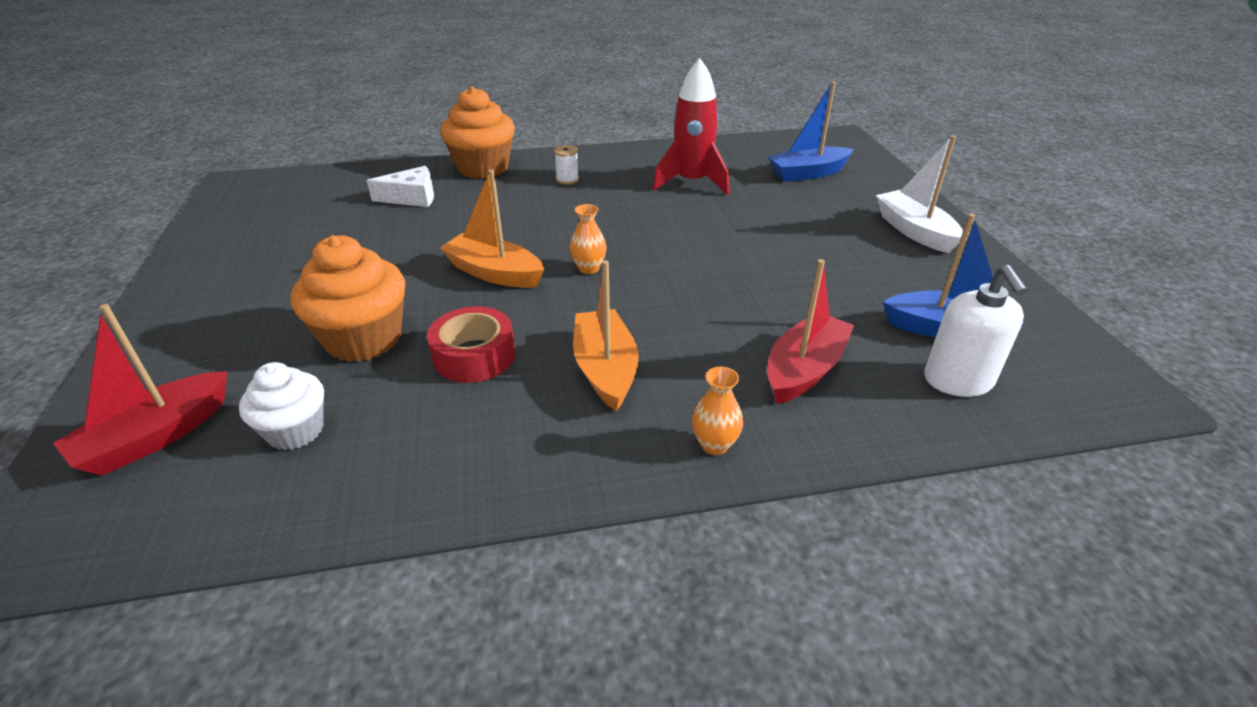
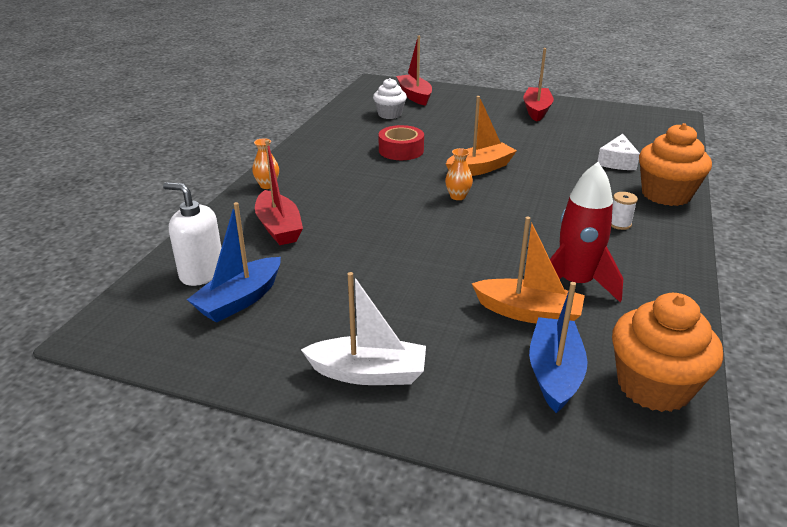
camera: 120 degrees right, 5 degrees down
(230, 277) = (536, 110): none -> red boat
(363, 339) = (444, 131): orange cupcake -> orange cupcake (653, 386)
(605, 369) = (351, 176): orange boat -> orange boat (528, 313)

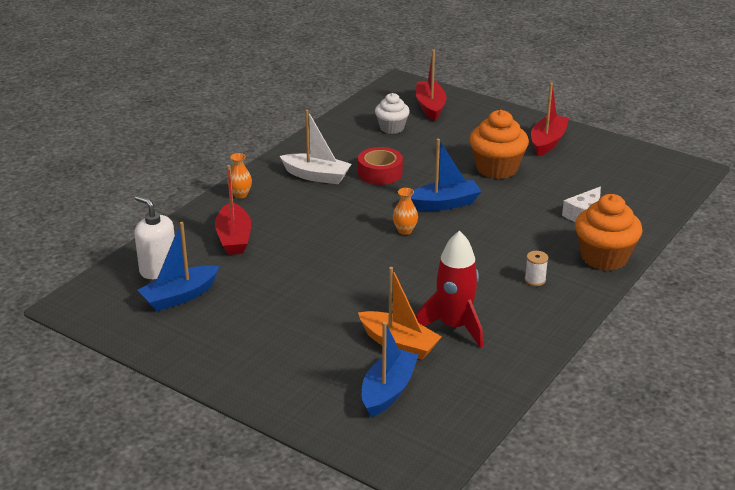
camera: 15 degrees right, 0 degrees up
(368, 373) = (251, 367): white boat -> white boat (316, 176)
(480, 168) = (444, 204): orange boat -> blue boat
(653, 386) = (456, 413): orange cupcake -> orange cupcake (497, 168)

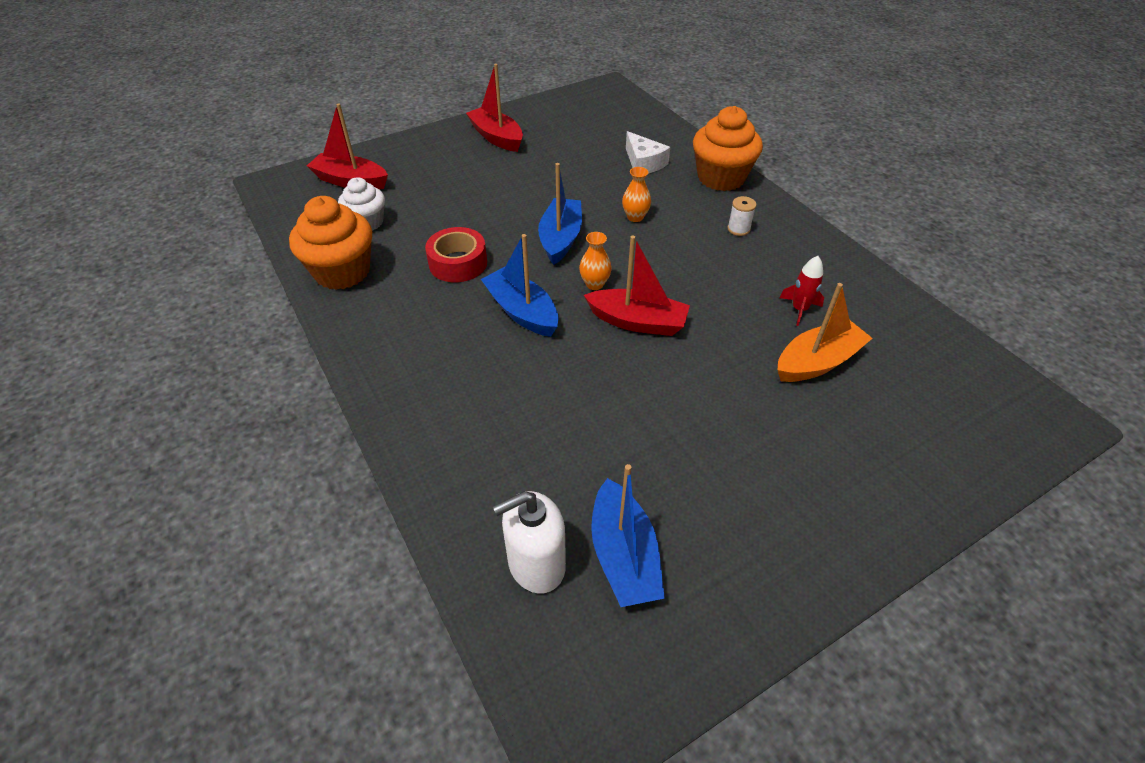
camera: 65 degrees left, 15 degrees up
(234, 238) = (509, 445): red boat -> red boat (637, 322)
(240, 194) = (402, 405): orange vase -> orange vase (635, 217)
(316, 176) = (419, 317): white boat -> none
(388, 391) = (905, 400): blue boat -> blue boat (522, 311)
(454, 327) = (799, 309): red rocket -> red rocket, size x0.52
(497, 168) = (519, 182): orange cupcake -> orange cupcake (342, 272)

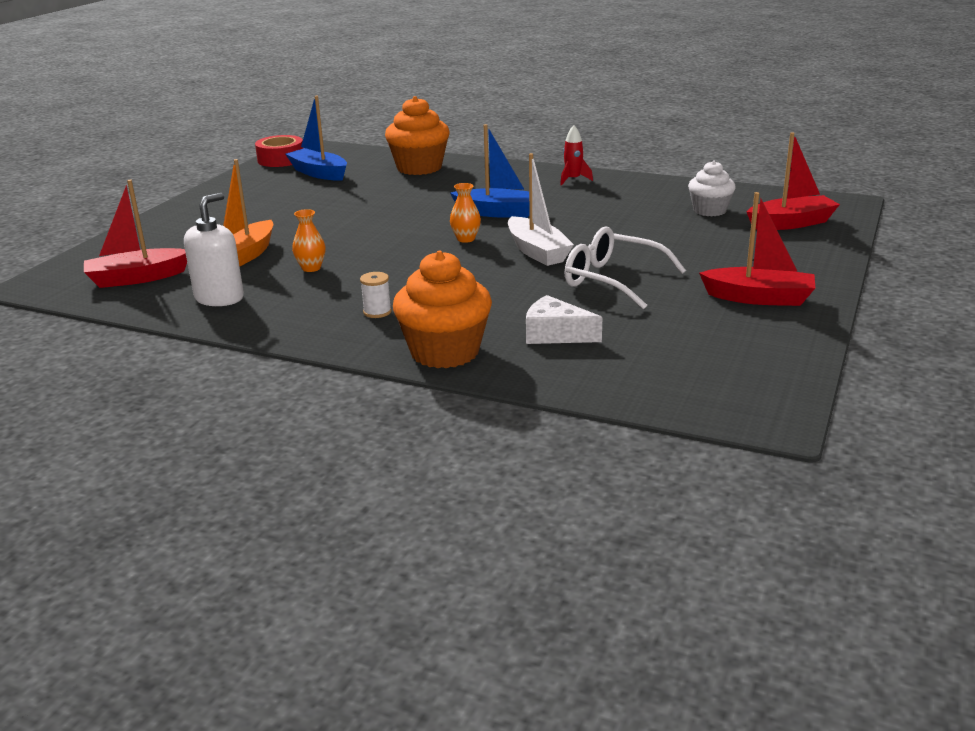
camera: 145 degrees right, 20 degrees down
(342, 272) = (660, 189): orange cupcake -> orange cupcake (419, 168)
(458, 263) = (591, 216): red tape -> red tape (281, 159)
(536, 564) = (361, 161): white soap dispenser -> white soap dispenser (219, 298)
(552, 187) = (612, 280): none -> white glasses
(560, 239) = (537, 252): blue boat -> white boat
(635, 217) = (493, 286): orange vase -> orange vase (311, 268)
(637, 322) = (405, 233): red boat -> red boat (137, 278)
(799, 309) = (274, 278): red rocket -> red rocket (573, 180)

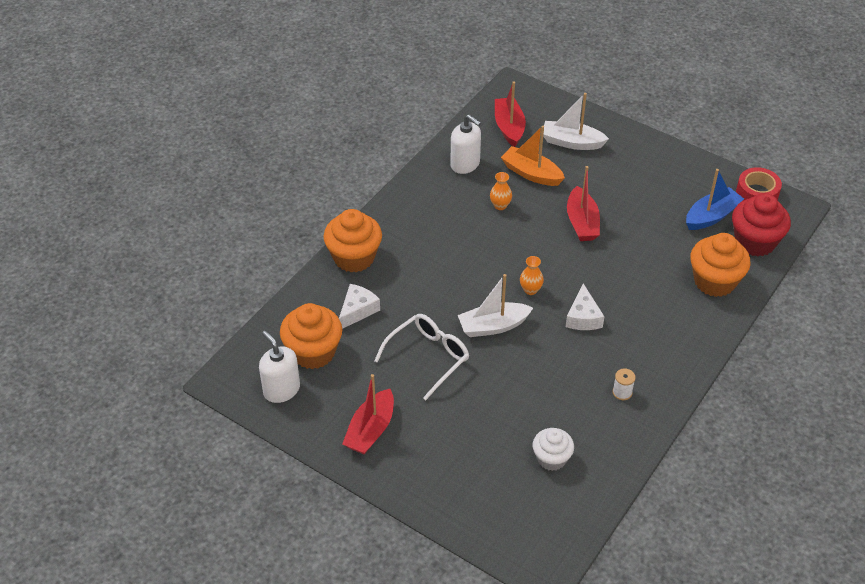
camera: 100 degrees right, 20 degrees up
(179, 240) = (571, 142): none -> white boat
(356, 157) = (755, 242): none -> red cupcake
(377, 312) = (419, 233): white spool -> white spool (622, 392)
(498, 213) = (583, 317): blue boat -> white cheese
(573, 180) = (657, 382): red rocket -> none
(657, 354) = (313, 352): none -> orange cupcake
(746, 367) = (281, 390): none -> white soap dispenser
(791, 223) = (505, 506): red boat -> red boat (582, 223)

